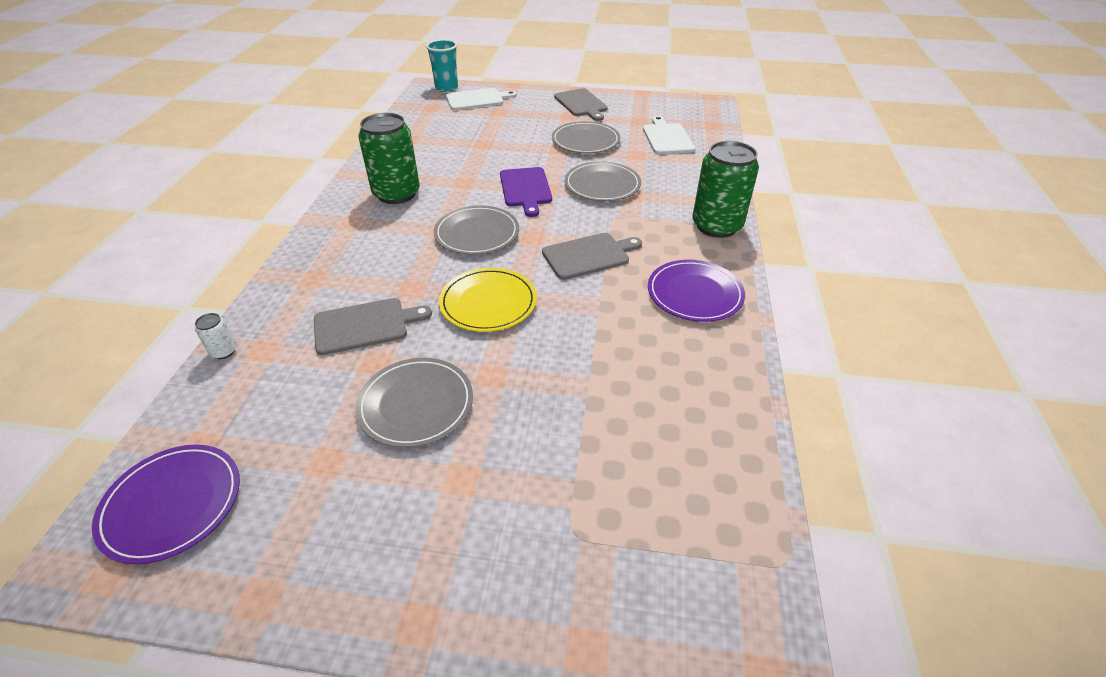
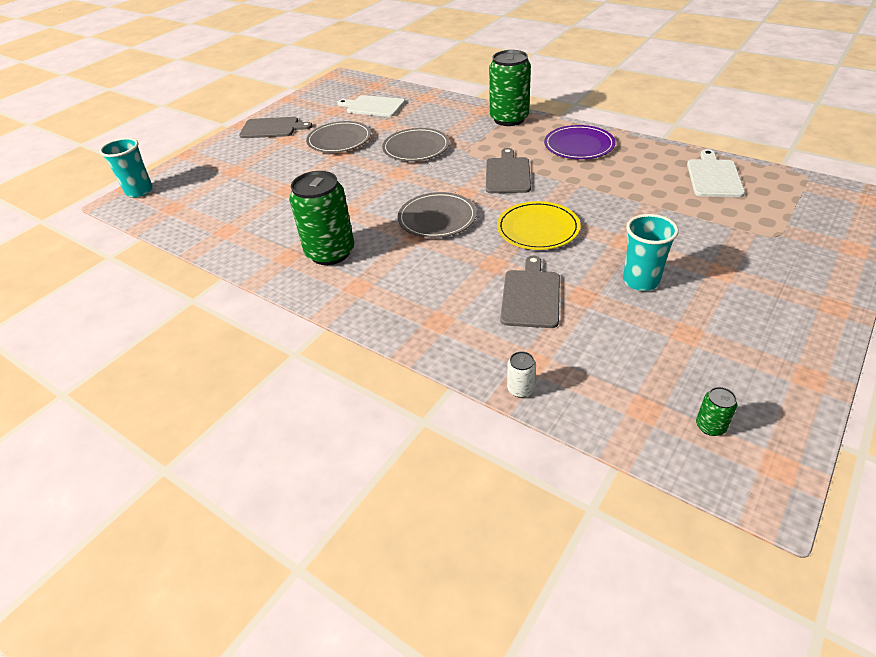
camera: 60 degrees left, 0 degrees up
(172, 504) = (710, 426): purple plate -> green can
(416, 404) = (641, 281): grey plate -> turquoise cup
(477, 99) = (191, 178): white cutting board -> white cutting board (713, 177)
(526, 189) = (389, 182): purple cutting board -> none

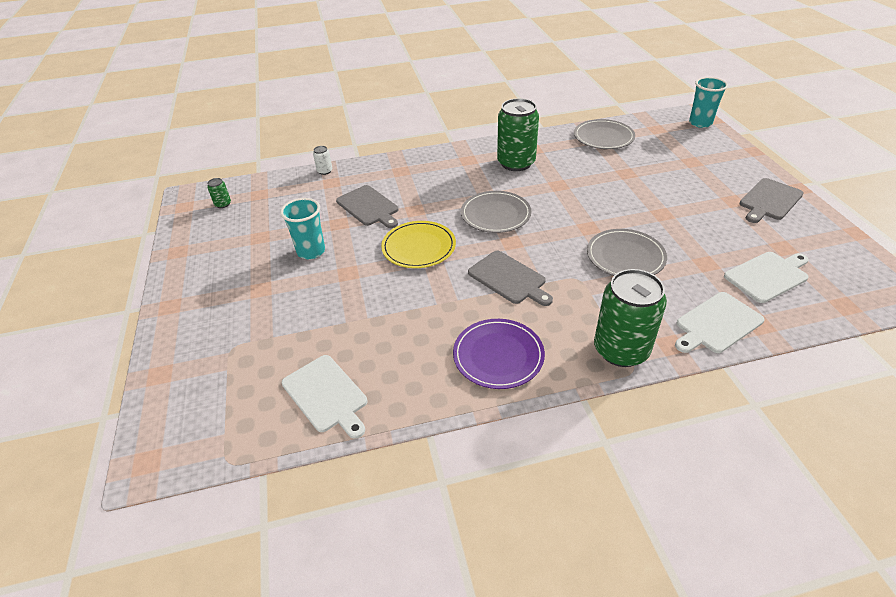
camera: 130 degrees right, 0 degrees up
(339, 140) = (696, 224): grey plate -> grey plate (603, 137)
(443, 105) = (717, 324): none -> white cutting board

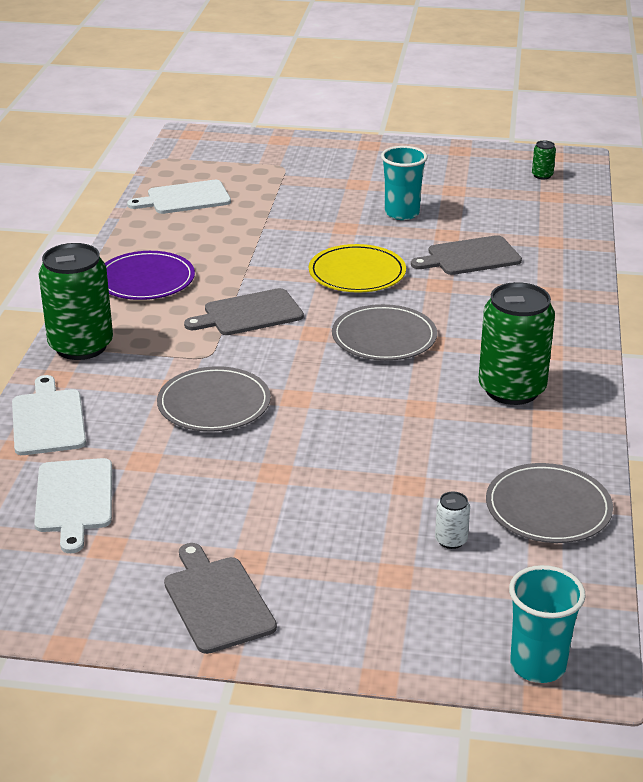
camera: 110 degrees right, 10 degrees down
(325, 171) = (585, 241): white can -> white can (451, 540)

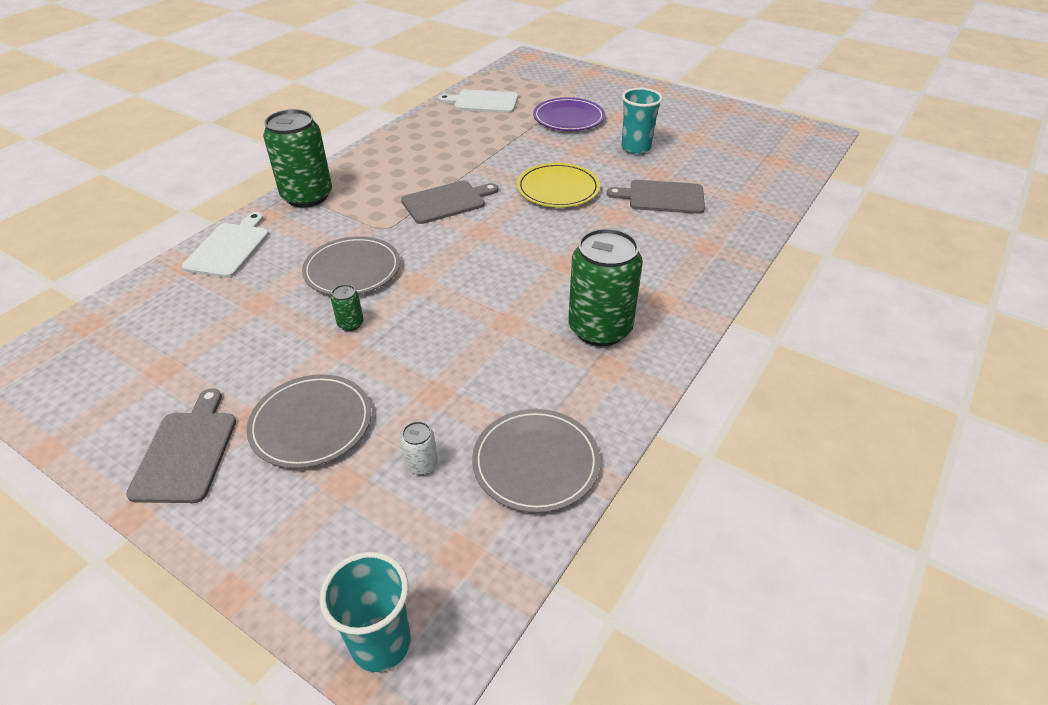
camera: 25 degrees right, 10 degrees up
(74, 499) = (181, 320): white cutting board -> none
(145, 280) = (398, 157): purple plate -> purple plate (568, 118)
(249, 314) = (446, 202): grey cutting board -> grey cutting board turned 150 degrees clockwise
(384, 337) = (532, 249): grey plate -> grey plate (311, 423)
(542, 175) = (781, 141): green can -> green can (350, 324)

